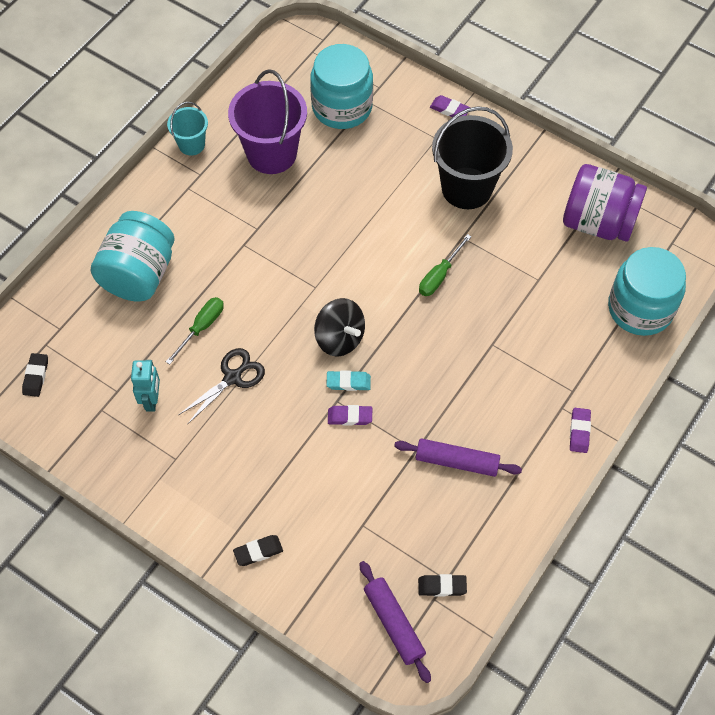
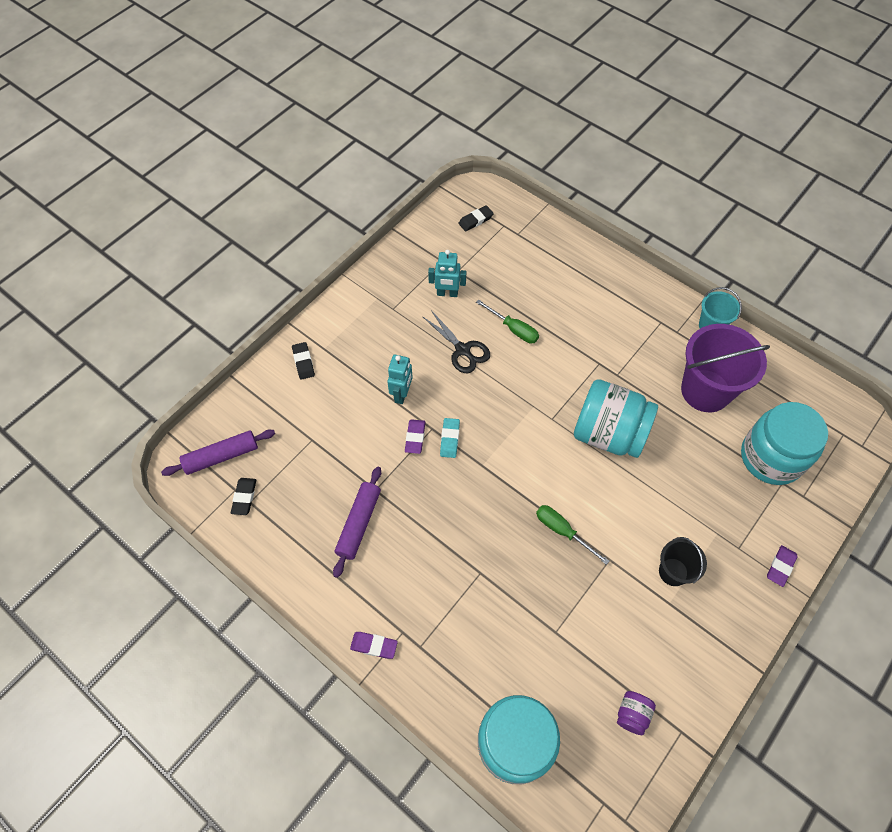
camera: 95 degrees right, 0 degrees up
(36, 376) = (475, 220): black eraser -> black eraser turned 45 degrees counterclockwise
(139, 274) = (568, 285): turquoise jar -> turquoise jar (608, 433)
(295, 436) = (402, 394): none -> turquoise robot
(339, 338) = (496, 435): black spinning top -> none
(466, 188) = (673, 572): black bucket -> black bucket, size x0.53
(598, 222) = (632, 714): purple jar -> purple jar, size x0.42

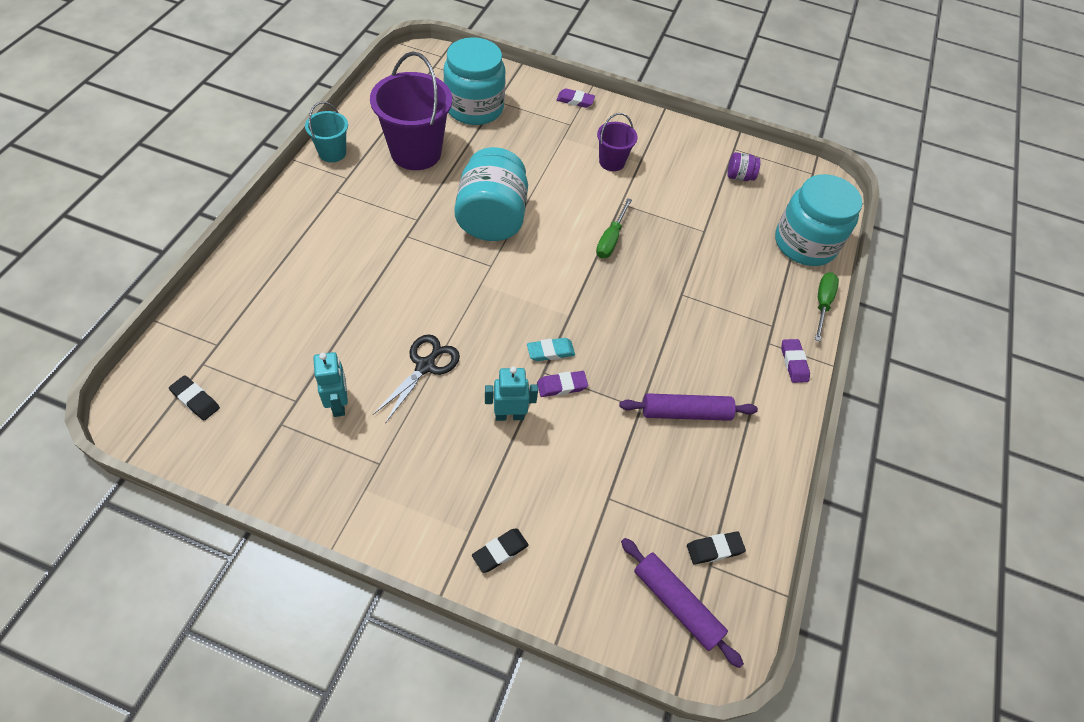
camera: 115 degrees left, 5 degrees down
(513, 329) = (380, 320): green screwdriver -> green screwdriver (822, 304)
(673, 572) = (611, 162): black bucket -> purple bucket

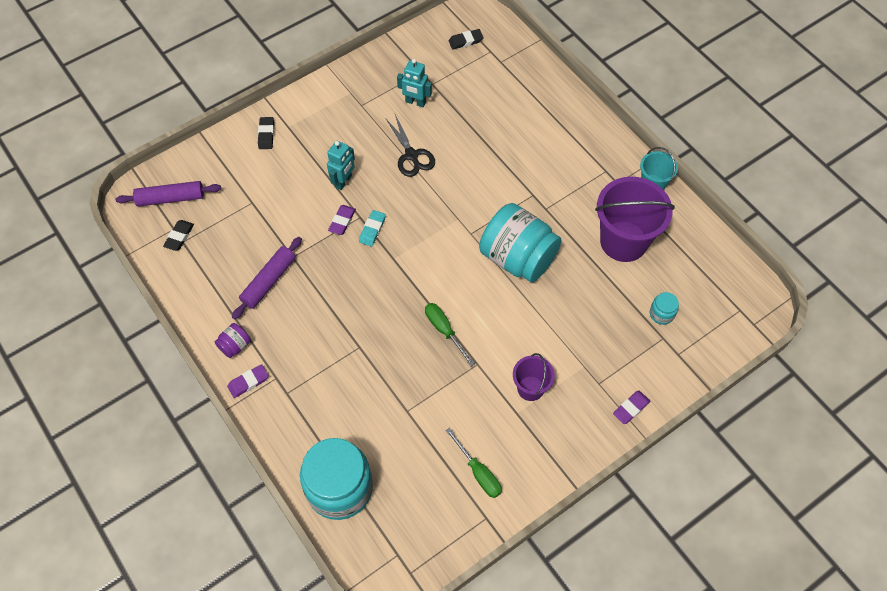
camera: 130 degrees right, 5 degrees up
(474, 108) = (661, 314): turquoise jar -> turquoise jar, size x0.42
(739, 176) = (448, 493): purple jar -> purple jar (235, 346)
(793, 363) = (248, 382): purple eraser -> purple eraser turned 60 degrees counterclockwise
(822, 304) = (277, 449): green screwdriver -> green screwdriver (478, 472)

